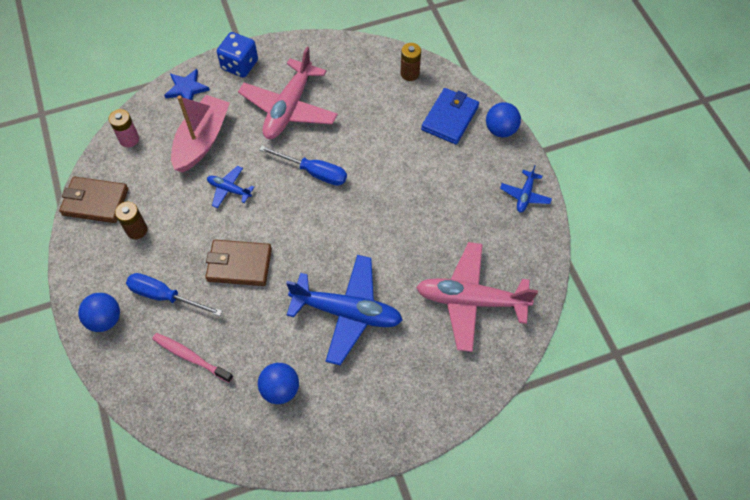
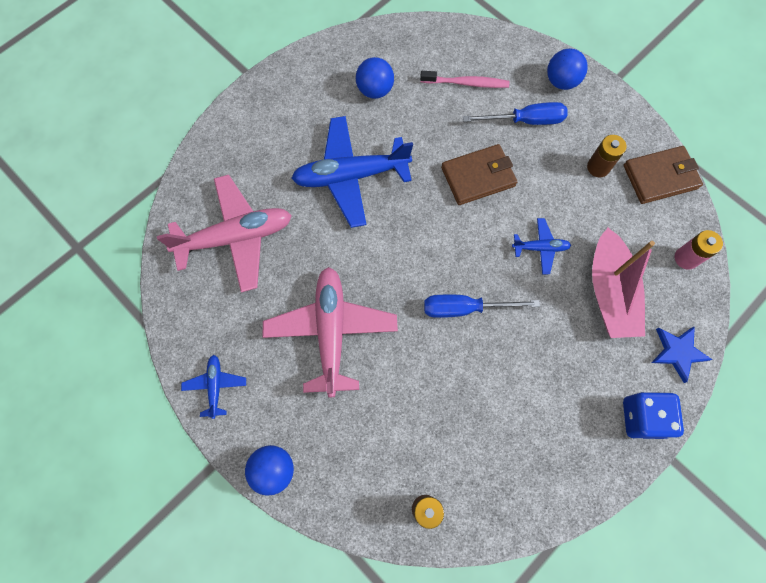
camera: 155 degrees right, 10 degrees up
(289, 108) = (543, 381): pink plane -> pink plane (331, 331)
(450, 118) = (343, 458): blue wallet -> none

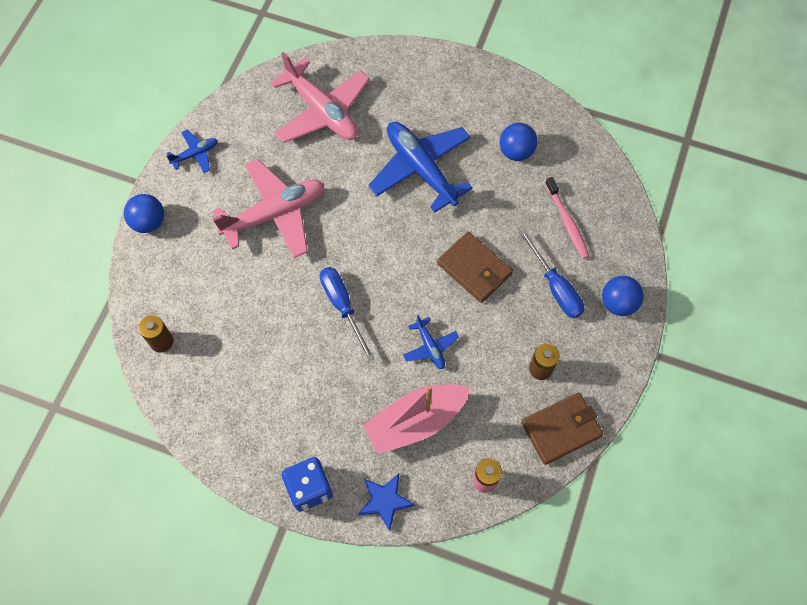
camera: 65 degrees right, 5 degrees down
(660, 177) = (561, 429): brown wallet -> brown wallet turned 75 degrees counterclockwise

